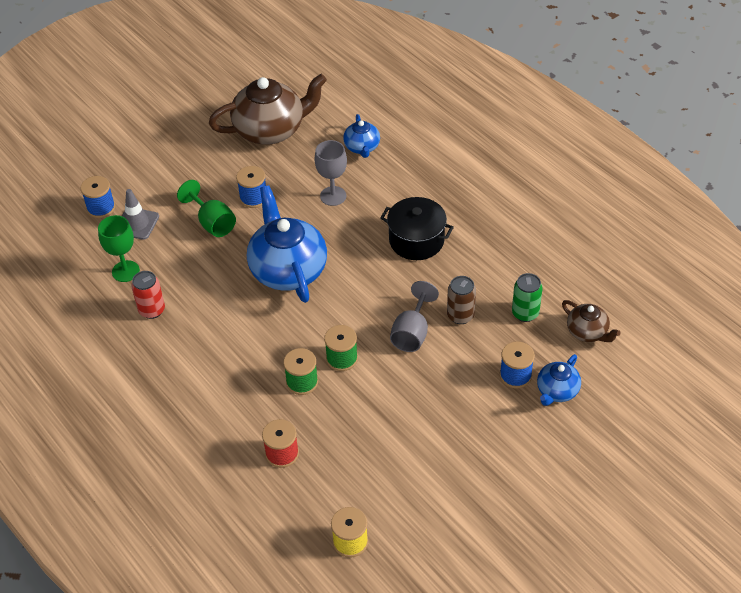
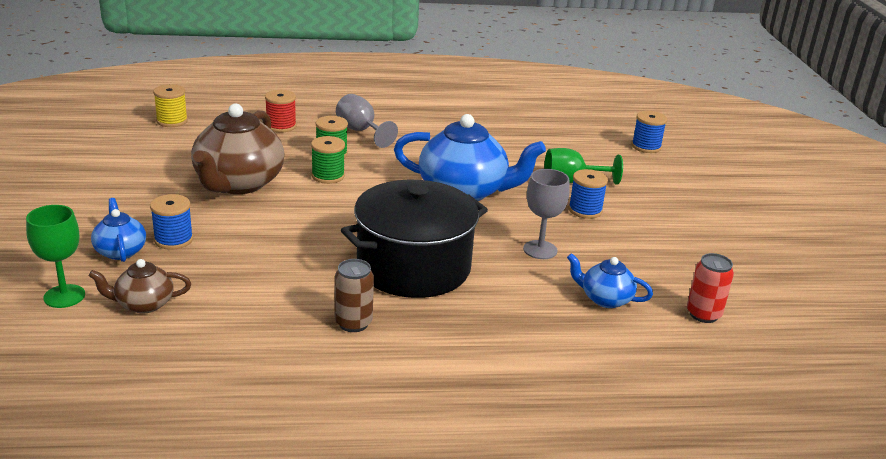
camera: 120 degrees right, 20 degrees down
(125, 271) = (551, 134): green goblet -> green goblet (64, 296)
(137, 223) = (608, 153): grey traffic cone -> none
(152, 310) = (493, 130): red can -> red can (703, 314)
(271, 130) = (692, 257): brown teapot -> brown teapot (238, 183)
(412, 333) = (303, 215): grey goblet -> grey goblet (361, 131)
(416, 240) = (413, 267): black pot -> black pot, size x1.57
(460, 315) = (283, 246): brown can -> brown can (353, 323)
(525, 313) = (227, 281): green can -> none

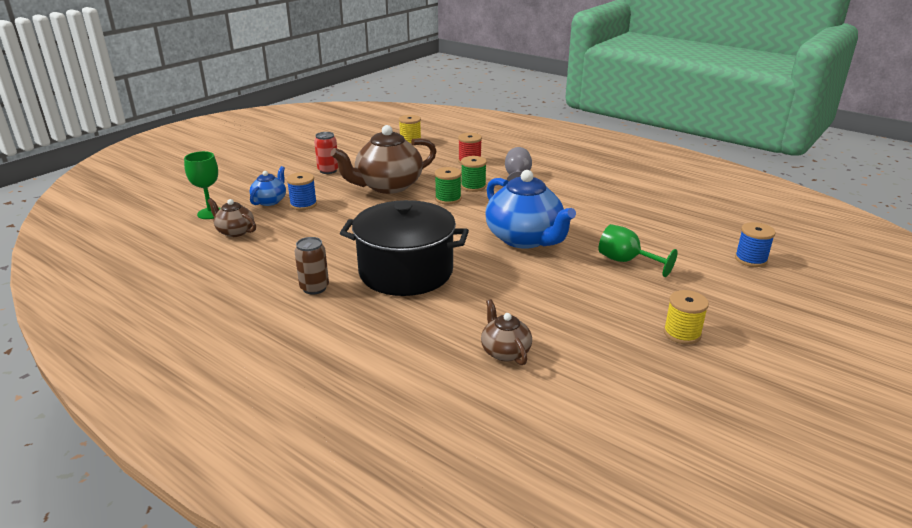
camera: 45 degrees right, 0 degrees up
(540, 250) = (514, 297): grey goblet -> none
(585, 210) = (601, 285): blue spool -> none
(605, 299) = (505, 351): blue teapot -> brown teapot
(689, 226) = (682, 333): none -> yellow spool
(703, 314) = (570, 402): red can -> red can (328, 170)

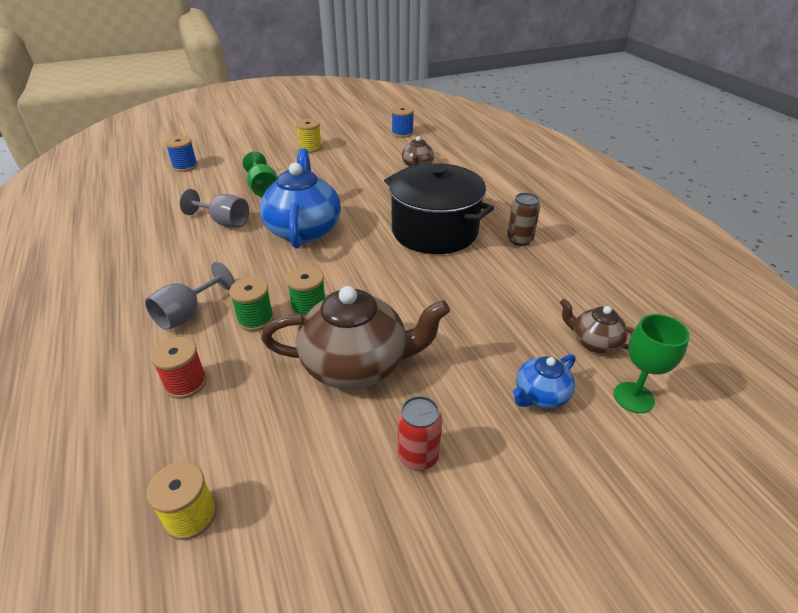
camera: 150 degrees left, 10 degrees up
(235, 231) = (594, 342): brown teapot -> brown teapot turned 150 degrees clockwise
(303, 204) = (493, 366): blue spool -> blue spool (402, 133)
(599, 225) = (224, 222): none -> grey goblet

